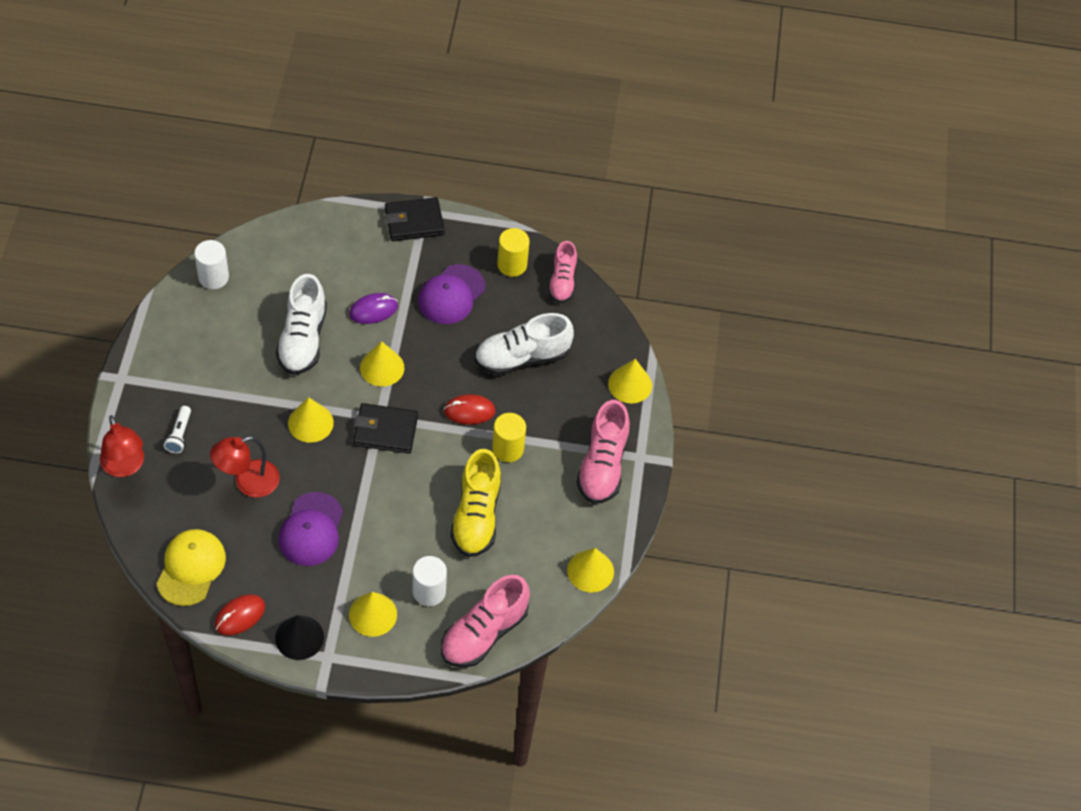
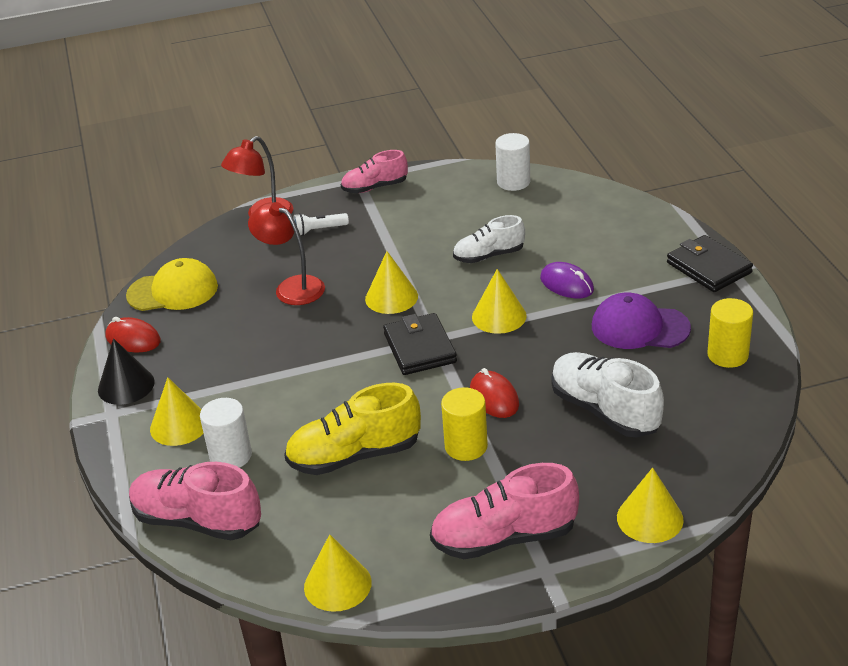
camera: 75 degrees right, 20 degrees down
(303, 339) = (489, 256): white shoe -> white shoe, size x0.64
(311, 529) = (261, 345): purple cap -> none
(562, 282) = (746, 402): pink shoe -> pink shoe (375, 187)

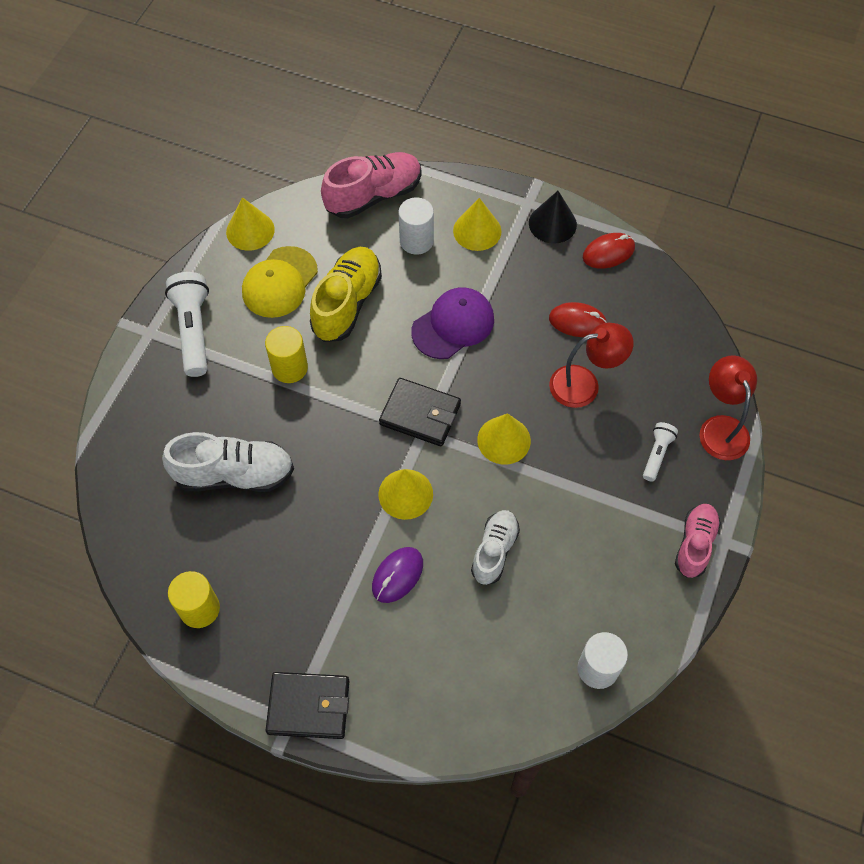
camera: 125 degrees right, 25 degrees up
(173, 291) = (654, 306): yellow cap -> yellow cap (279, 282)
(494, 398) = (318, 419): red mouse -> red mouse (577, 322)
(504, 538) = (194, 330): pink shoe -> white flashlight
(567, 284) = (397, 575): purple mouse -> purple mouse turned 45 degrees counterclockwise
(639, 327) = (292, 579): purple cap -> purple cap (453, 325)
(650, 518) = (122, 416): yellow cone -> none

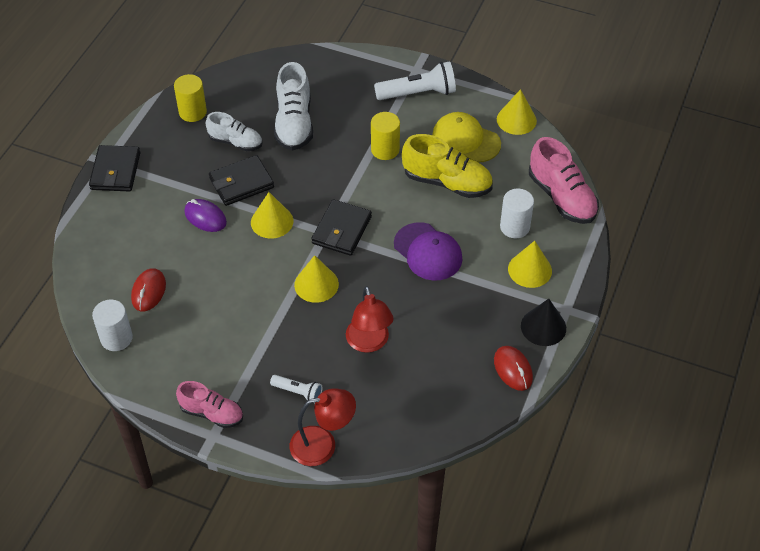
camera: 90 degrees right, 10 degrees down
(339, 534) = (241, 183): none -> black wallet
(494, 551) = (219, 276): white shoe -> white shoe (235, 142)
(577, 322) = (434, 341): red mouse -> red mouse (148, 291)

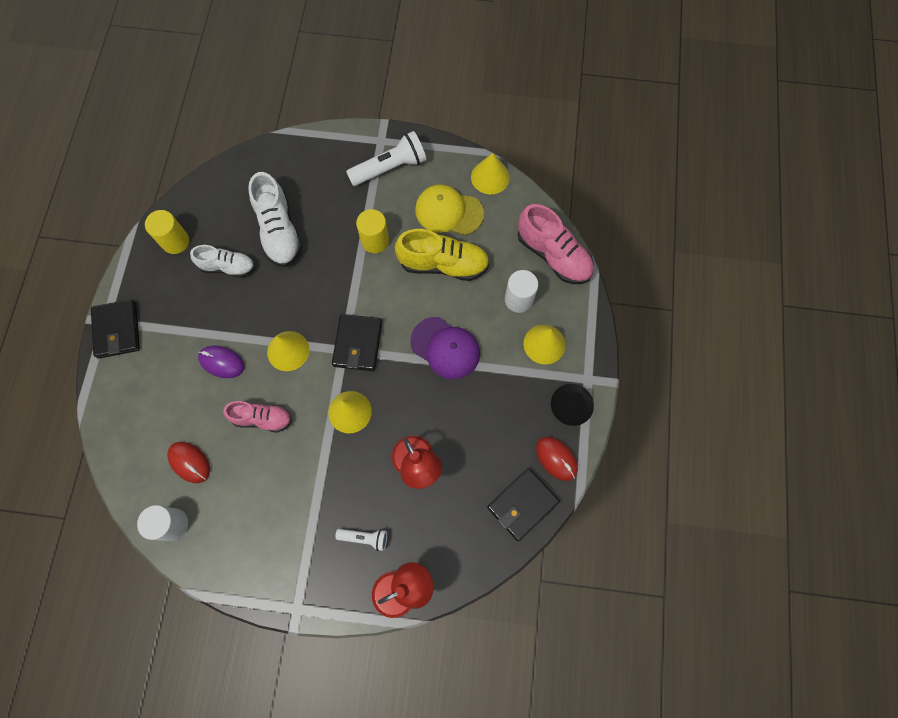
camera: 15 degrees left, 20 degrees up
(148, 291) = (189, 462): red mouse -> red mouse turned 45 degrees counterclockwise
(212, 413) = (289, 584): pink shoe -> pink shoe (262, 418)
(241, 183) = (246, 313): black wallet -> black wallet (522, 504)

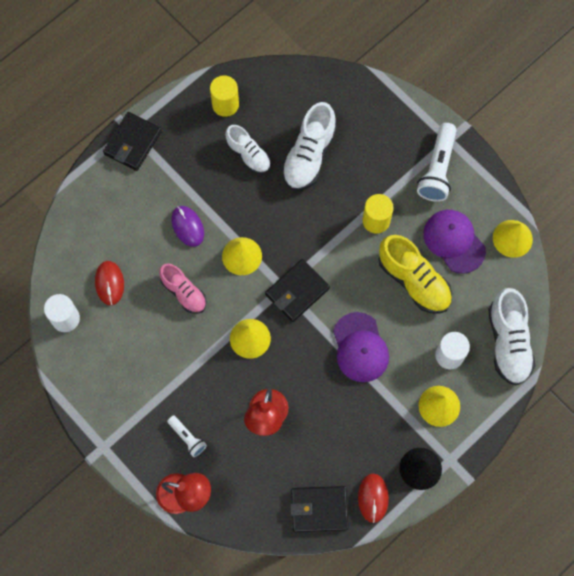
camera: 40 degrees right, 0 degrees up
(390, 168) = (437, 169): white flashlight -> white flashlight turned 90 degrees clockwise
(448, 212) = (454, 241): yellow cap -> purple cap
(553, 255) = (508, 342): pink shoe -> white shoe

